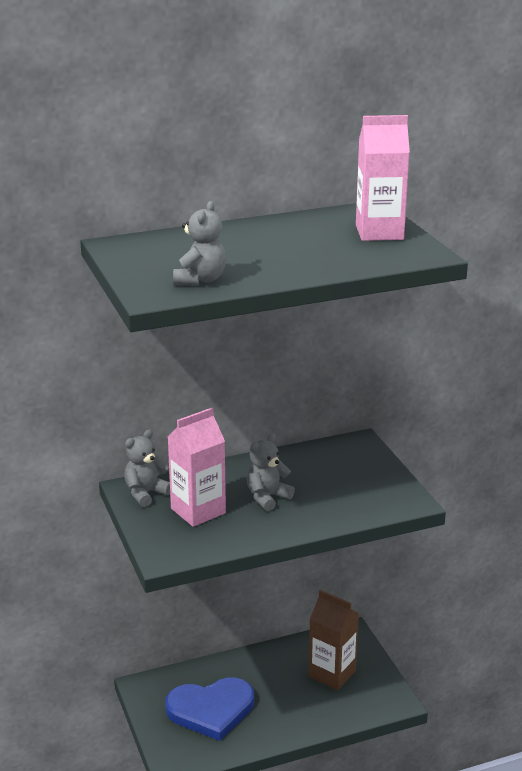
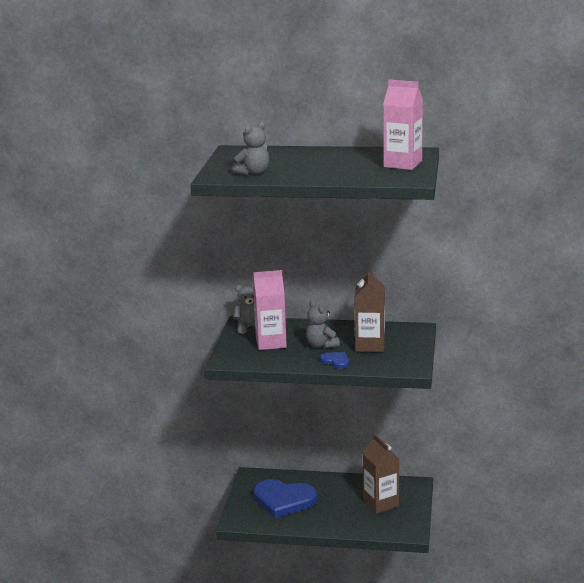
camera: 30 degrees right, 5 degrees down
(267, 497) = (321, 345): grey teddy bear -> grey teddy bear turned 105 degrees counterclockwise
(309, 517) = (336, 361): none -> blue heart
(328, 482) = (370, 345): none -> brown carton

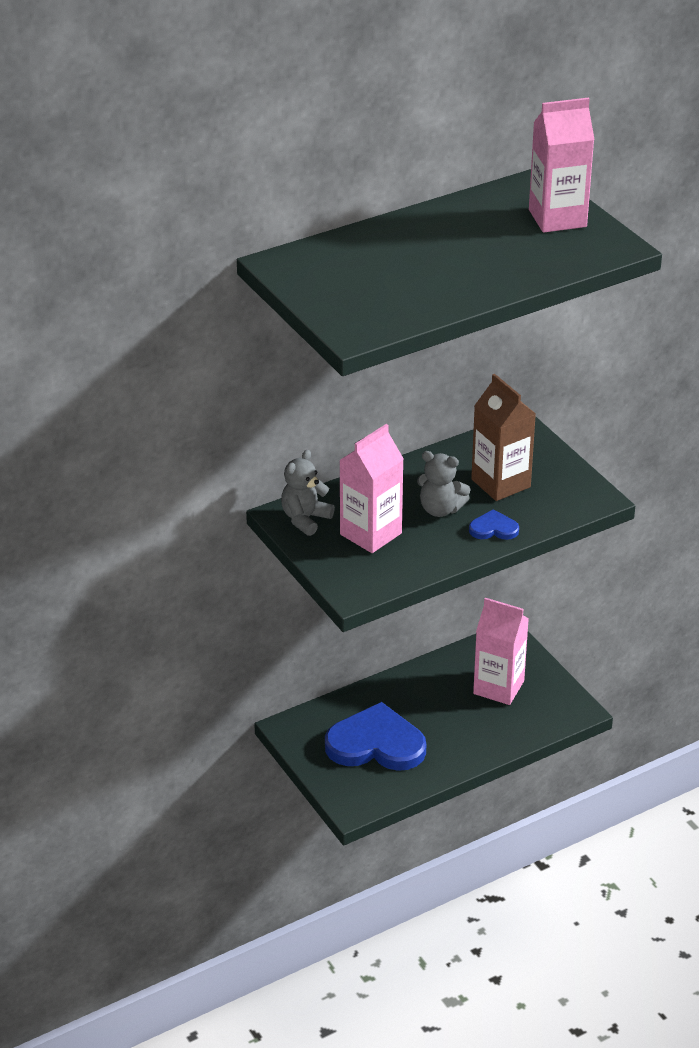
camera: 40 degrees left, 15 degrees up
(253, 173) = (394, 305): grey teddy bear -> none
(283, 500) = (376, 744): blue heart -> blue heart turned 150 degrees counterclockwise
(381, 503) = (498, 687): brown carton -> pink carton

